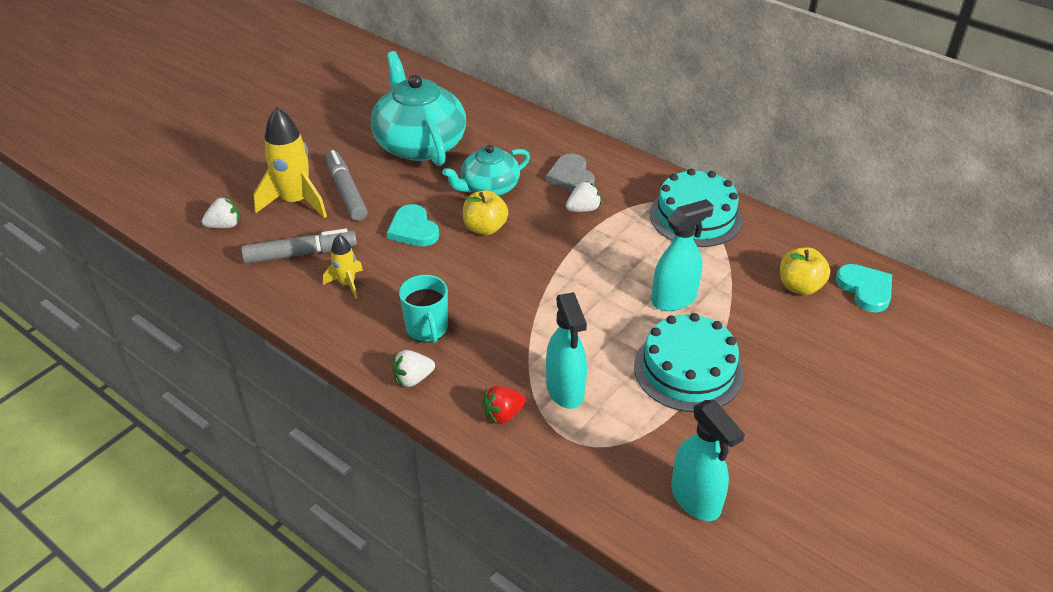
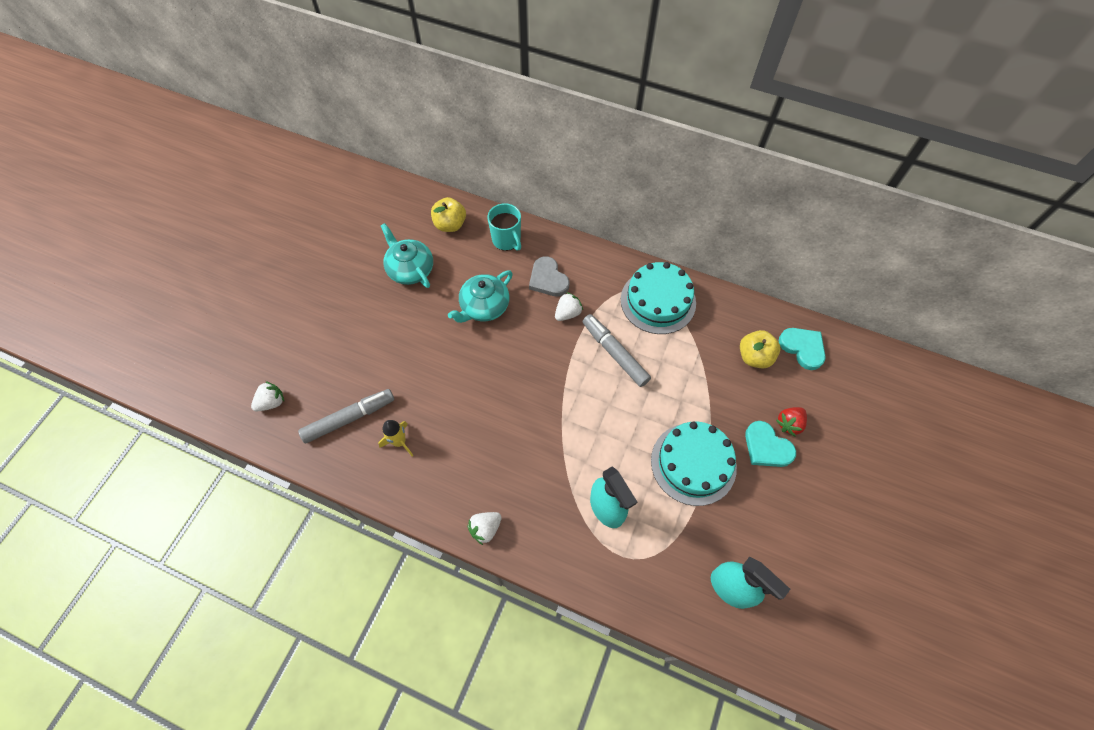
camera: 15 degrees left, 20 degrees up
(296, 202) = (325, 360): yellow rocket -> none
(346, 192) = (365, 339): grey marker -> grey marker (615, 354)
(413, 229) = (435, 368): turquoise heart -> turquoise heart (766, 447)
(419, 144) = (410, 269): turquoise teapot -> turquoise teapot, size x0.60
(427, 329) = (481, 474): turquoise mug -> turquoise mug (507, 240)
(485, 228) = (494, 353): yellow apple -> yellow apple (450, 225)
(503, 414) = (567, 546): red strawberry -> red strawberry (789, 424)
(674, 299) = (664, 393): turquoise spray bottle -> none

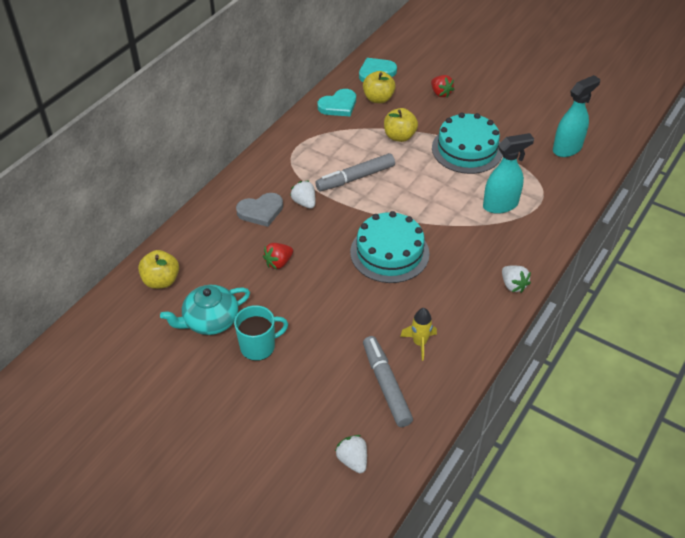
camera: 80 degrees left, 15 degrees down
(484, 306) = (278, 263): turquoise teapot -> red strawberry
(507, 240) = (200, 236): turquoise mug -> turquoise mug (258, 346)
(658, 301) = (308, 142): turquoise cake -> turquoise cake (389, 253)
(694, 387) = (399, 136): none -> yellow apple
(766, 447) = (458, 108): turquoise heart -> turquoise heart (338, 105)

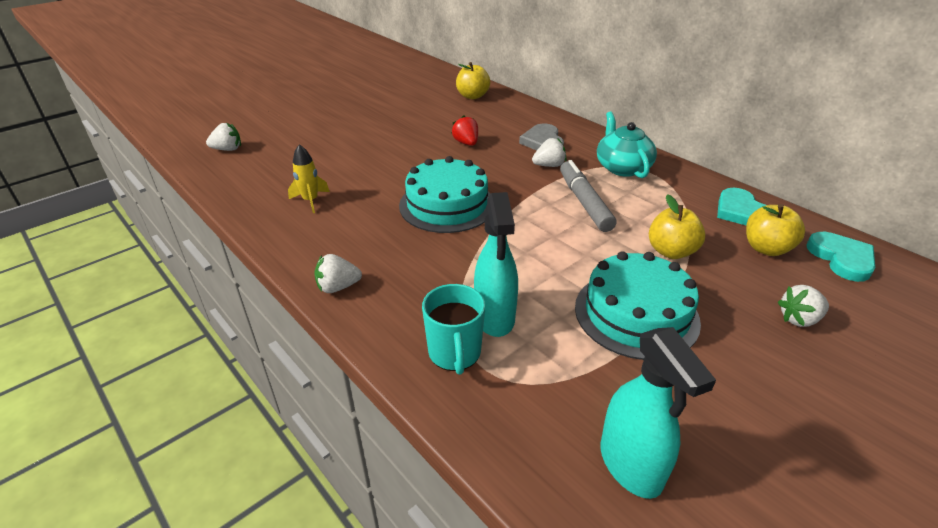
camera: 105 degrees right, 10 degrees down
(210, 320) = (416, 110): turquoise teapot -> turquoise teapot (622, 167)
(258, 346) = (374, 125): turquoise mug -> turquoise mug (455, 353)
(386, 385) = (280, 174): grey marker -> none
(440, 93) = (799, 319): red strawberry -> white strawberry

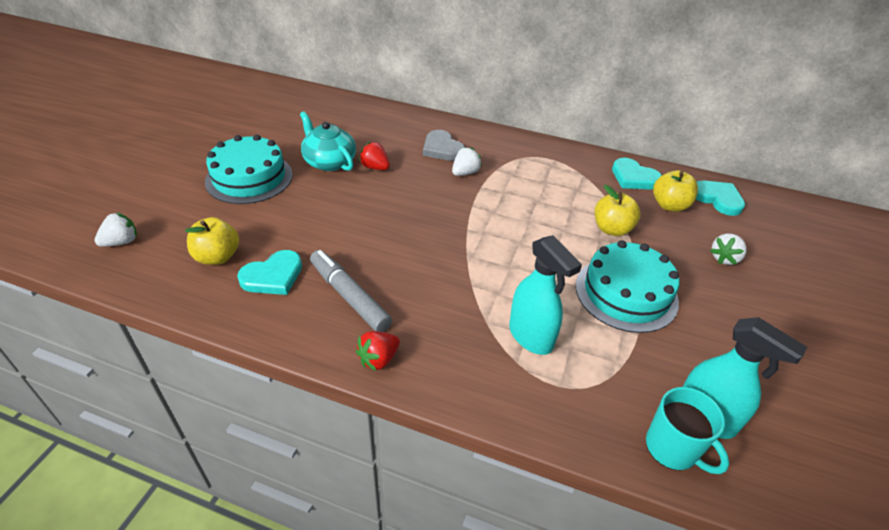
camera: 30 degrees left, 5 degrees up
(310, 201) = (273, 276): yellow rocket -> turquoise heart
(338, 287) = (378, 359): white strawberry -> red strawberry
(447, 205) = (409, 240): turquoise cake -> turquoise cake (249, 178)
(455, 353) = (526, 382): turquoise mug -> turquoise mug (672, 448)
(472, 96) = (340, 112): yellow apple -> yellow apple (217, 257)
(584, 203) = (520, 203): grey marker -> grey marker (349, 297)
(622, 167) = (524, 159): turquoise teapot -> turquoise teapot (329, 162)

